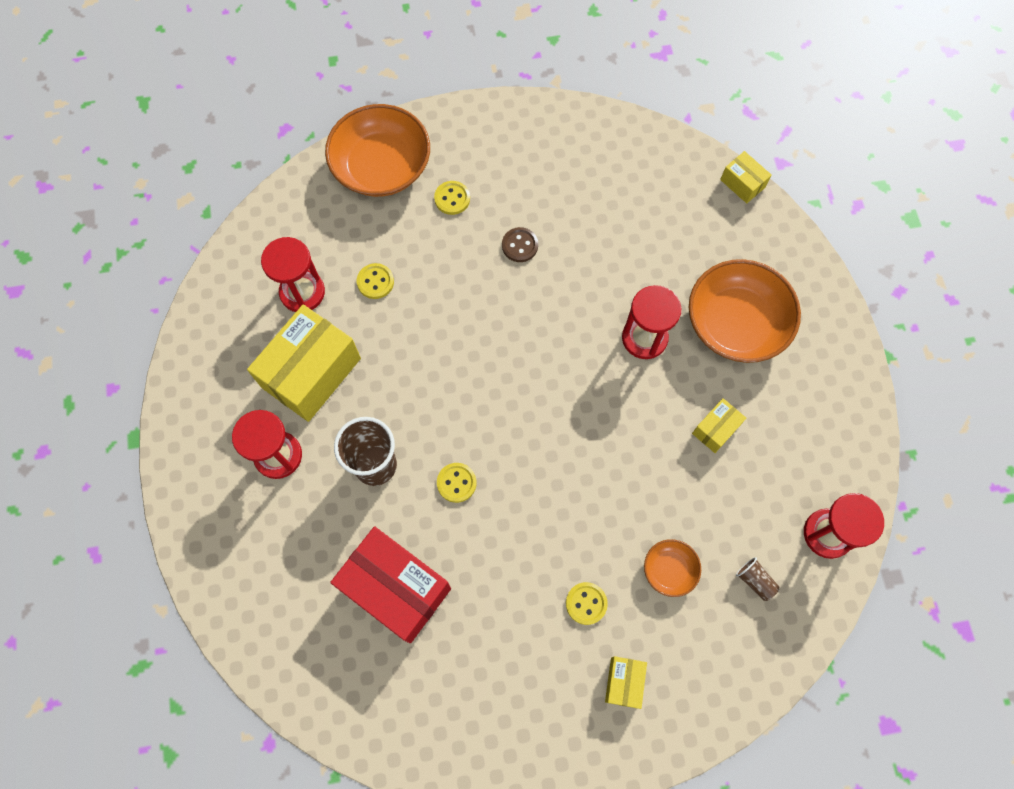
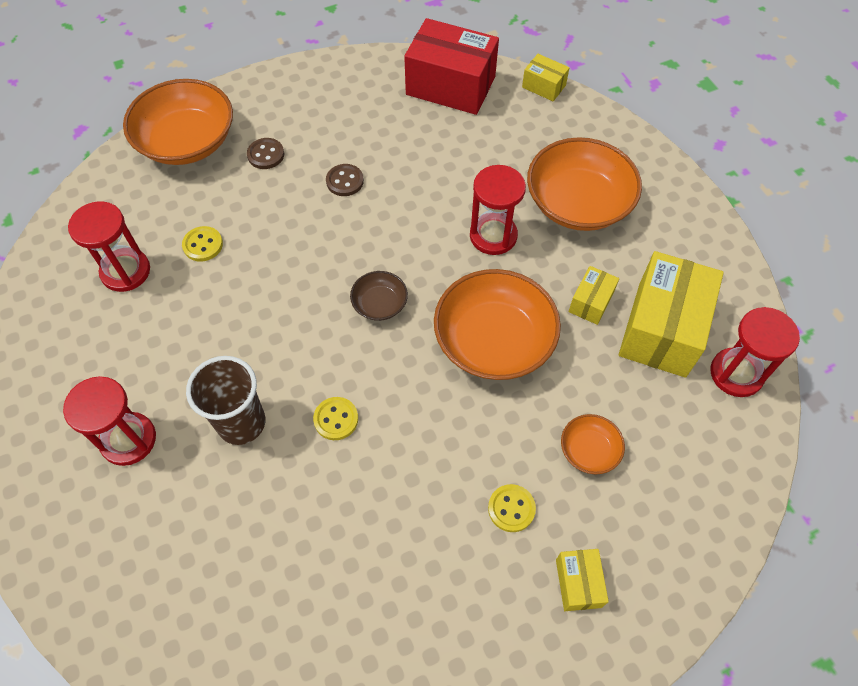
camera: 15 degrees left, 10 degrees down
(311, 373) = (150, 347): yellow box -> yellow box (662, 329)
(396, 588) = (294, 549): red box -> red box (450, 86)
(452, 198) = (266, 155): yellow button -> brown button
(521, 382) = (379, 304): none -> brown bowl
(615, 444) = (494, 341): none -> orange bowl
(755, 581) = (681, 438): brown cup -> none

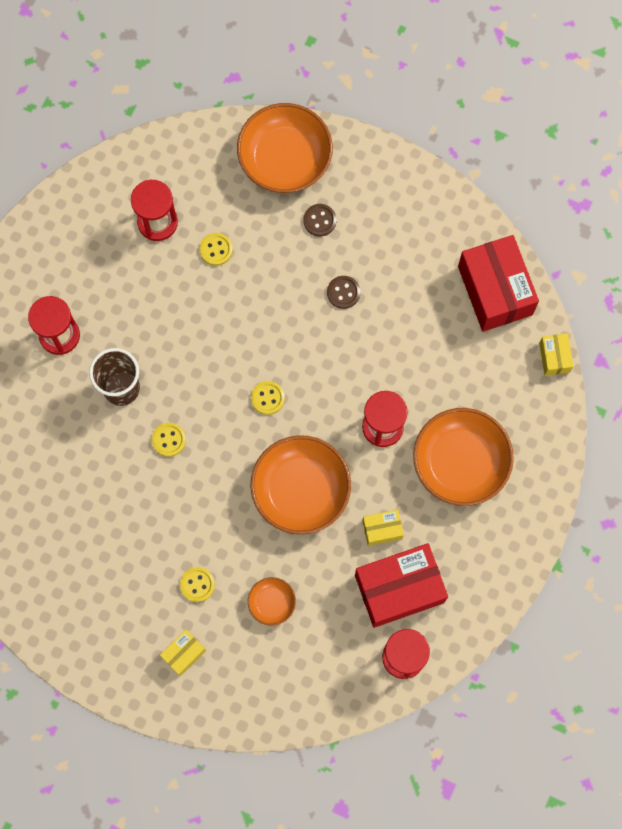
camera: 50 degrees right, 15 degrees up
(379, 304) = (267, 398): brown bowl -> yellow button
(662, 329) = (399, 589): yellow box -> red box

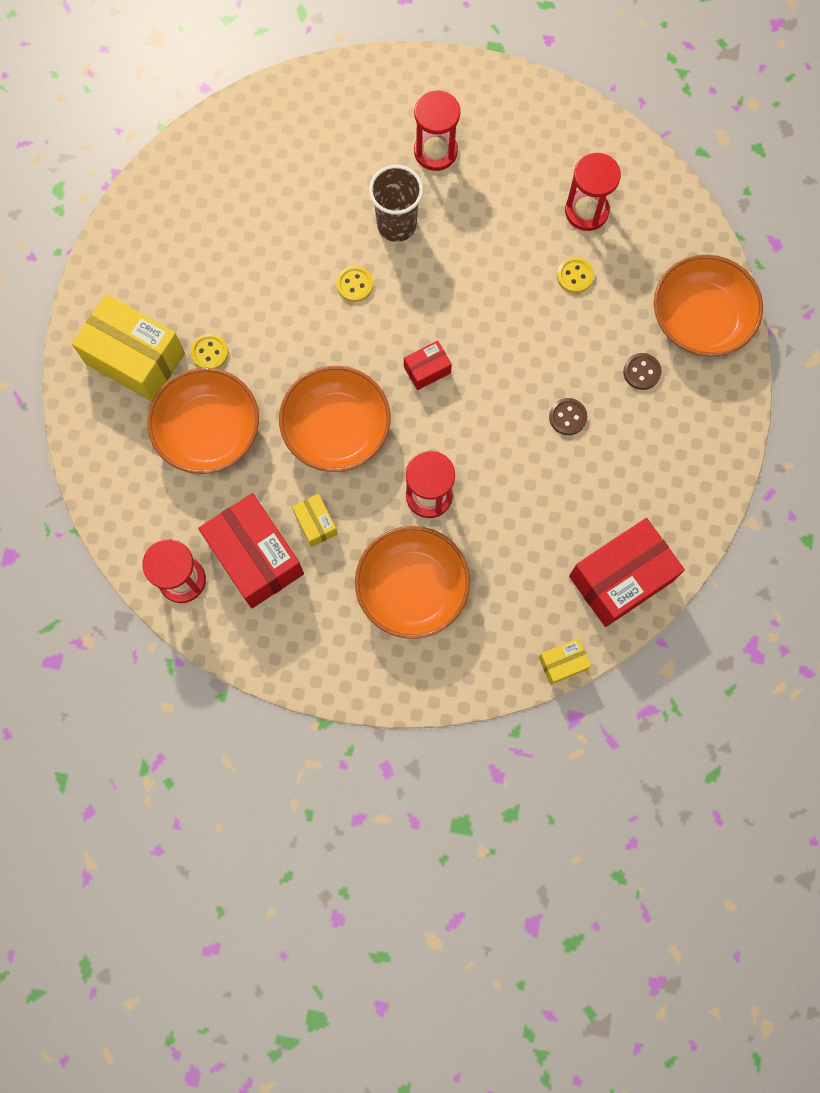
camera: 75 degrees right, 0 degrees up
(184, 653) = (135, 358): yellow box -> yellow box, size x2.11
(267, 398) = (427, 370): yellow button -> red box
(272, 603) = (208, 431): orange bowl -> orange bowl, size x2.10

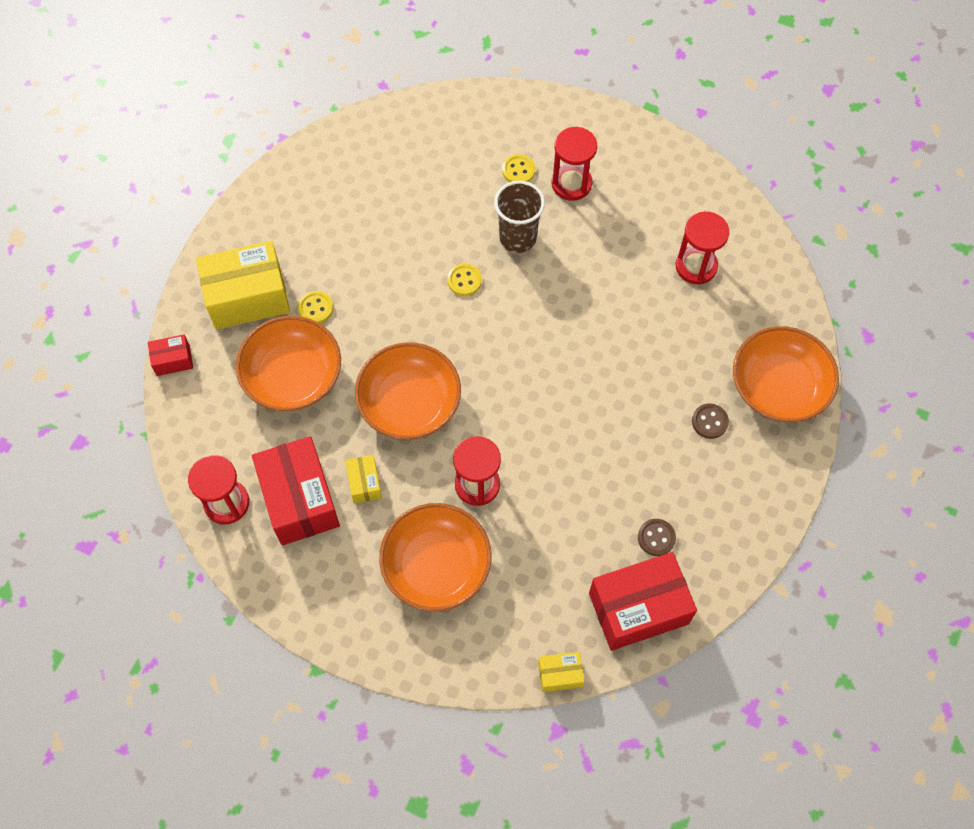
camera: 15 degrees right, 10 degrees down
(135, 358) = (248, 297): yellow box -> yellow box turned 60 degrees counterclockwise
(427, 370) = (508, 371): red box -> red box (173, 360)
(567, 417) = (628, 445): brown button -> brown button (656, 538)
(575, 276) = (669, 321): yellow button -> yellow button (518, 170)

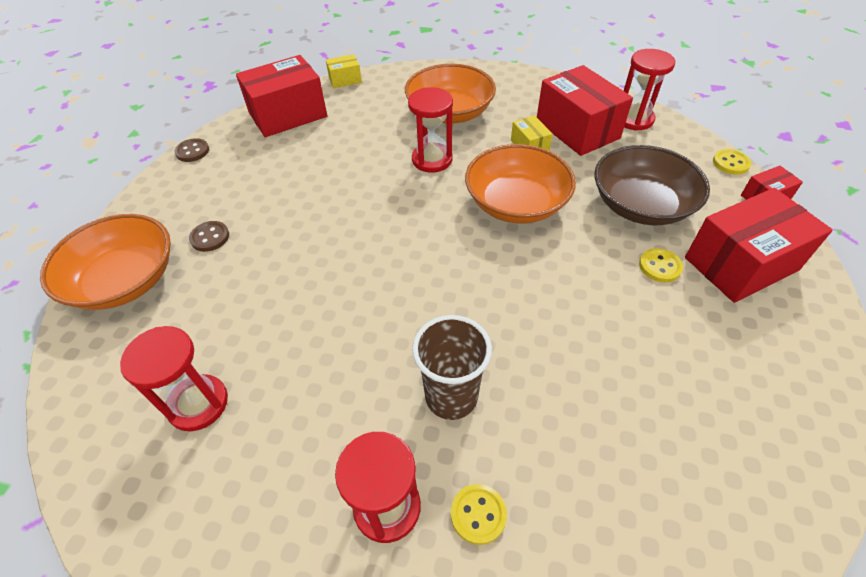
camera: 170 degrees right, 15 degrees down
(248, 297) = (741, 264): yellow box -> red box
(293, 376) = (641, 205): orange bowl -> brown bowl
(464, 280) = (504, 327): yellow button -> yellow button (730, 163)
(656, 538) = (271, 152): brown button -> brown button (192, 151)

